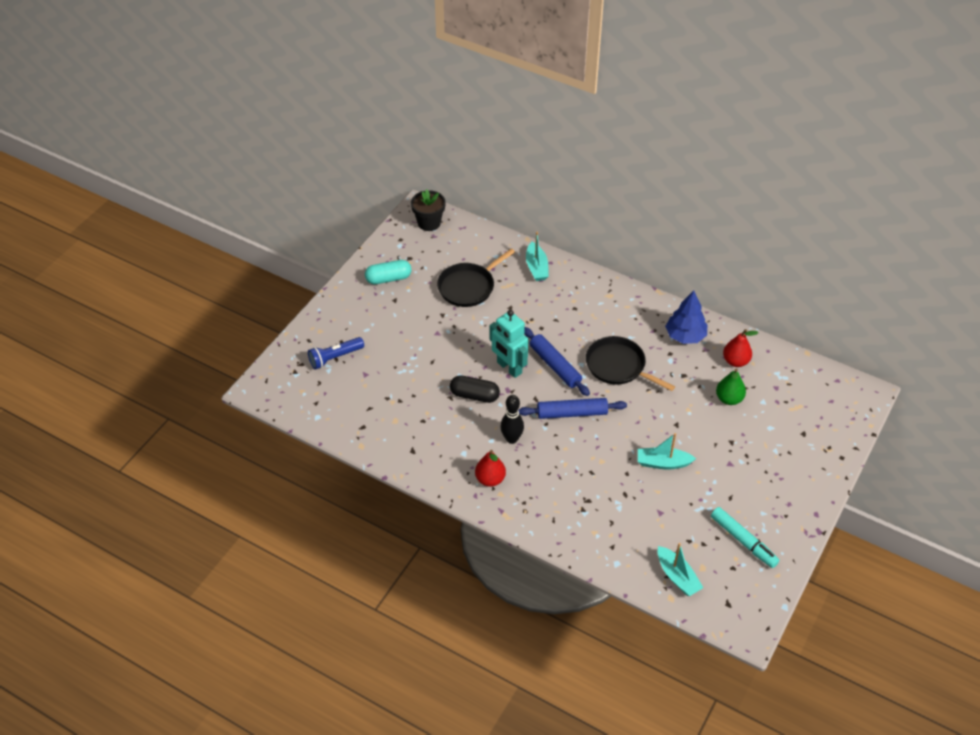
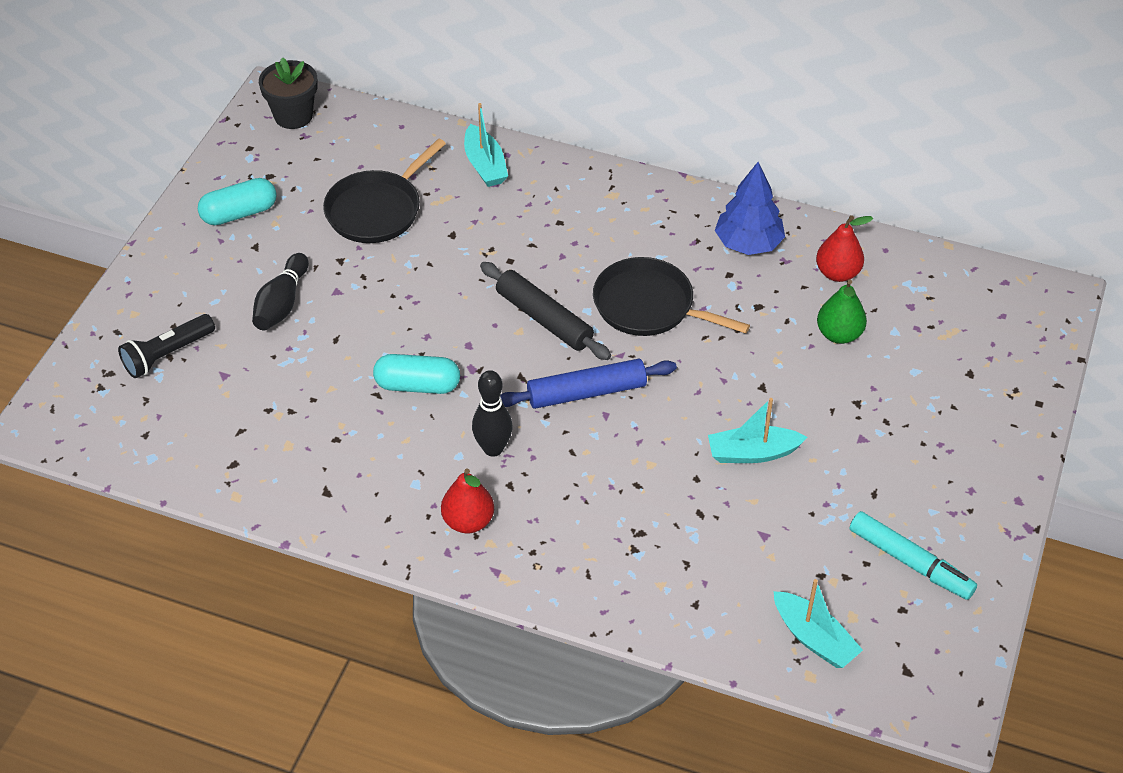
camera: 10 degrees left, 0 degrees up
(335, 357) = (167, 354): blue flashlight -> black flashlight
(404, 336) = (282, 303): none -> black bowling pin
(474, 395) = (417, 385): black capsule -> turquoise capsule
(509, 368) = (468, 332): turquoise robot -> none
(555, 366) = (544, 319): blue rolling pin -> black rolling pin

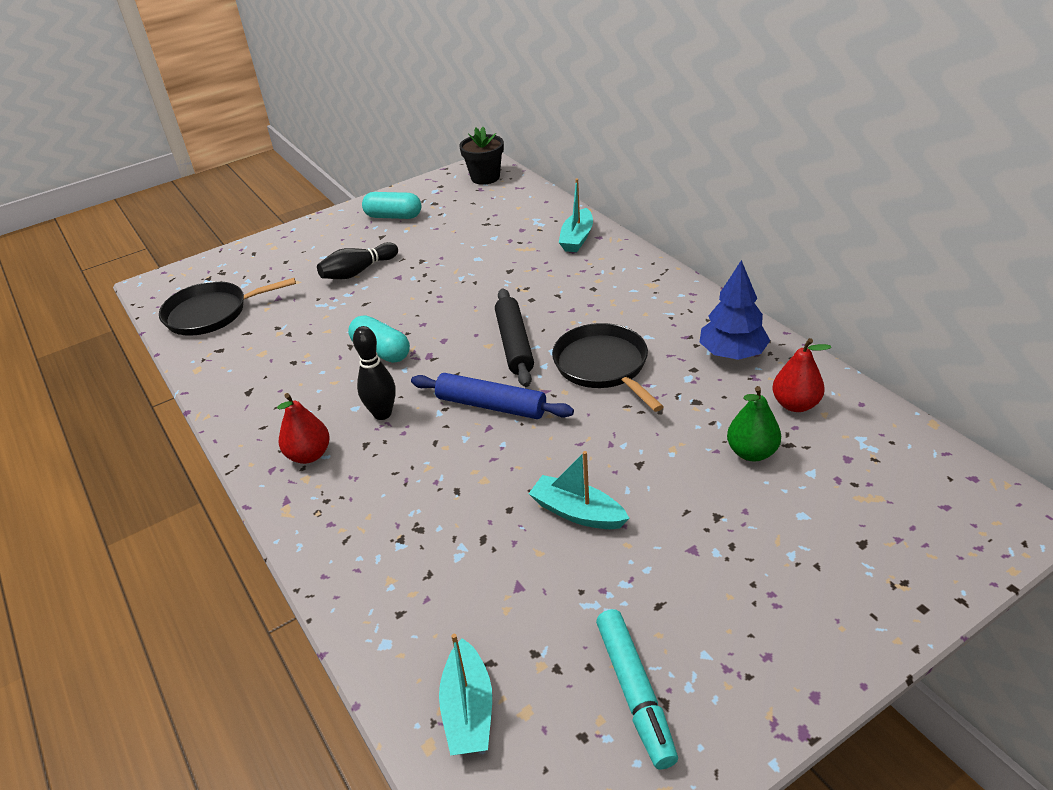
camera: 40 degrees right, 10 degrees down
(167, 354) = (263, 275): black flashlight -> none
(377, 210) = (477, 241): black pan -> black pan (211, 313)

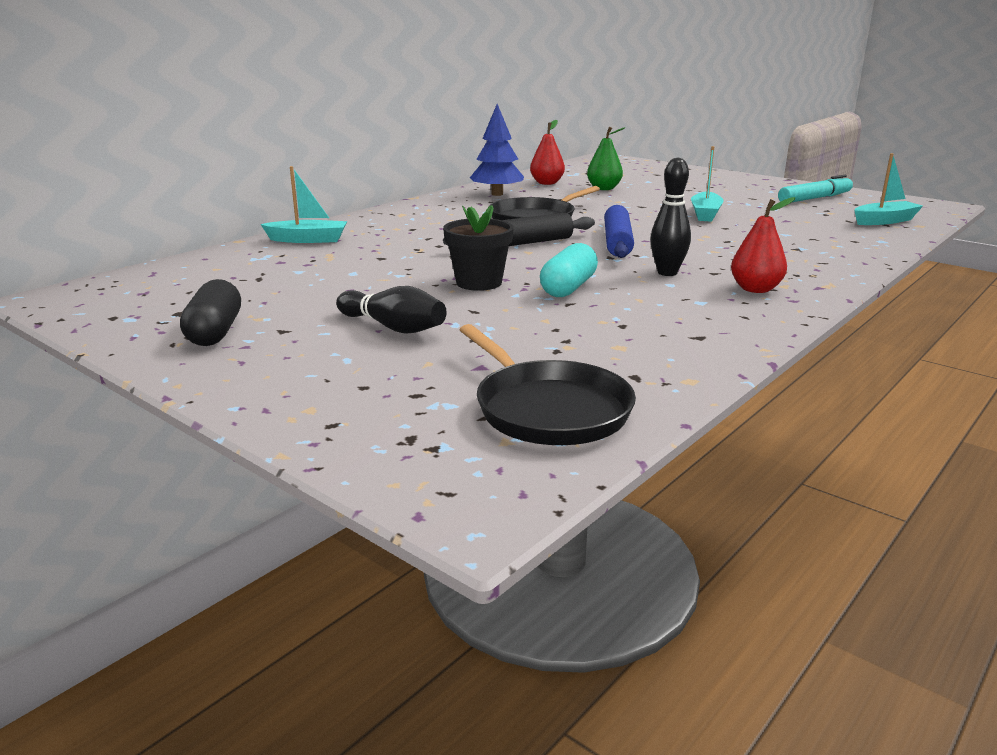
camera: 110 degrees left, 15 degrees down
(393, 216) = (215, 332): turquoise capsule -> black capsule
(485, 177) = (102, 293): black flower pot -> black flower pot (479, 283)

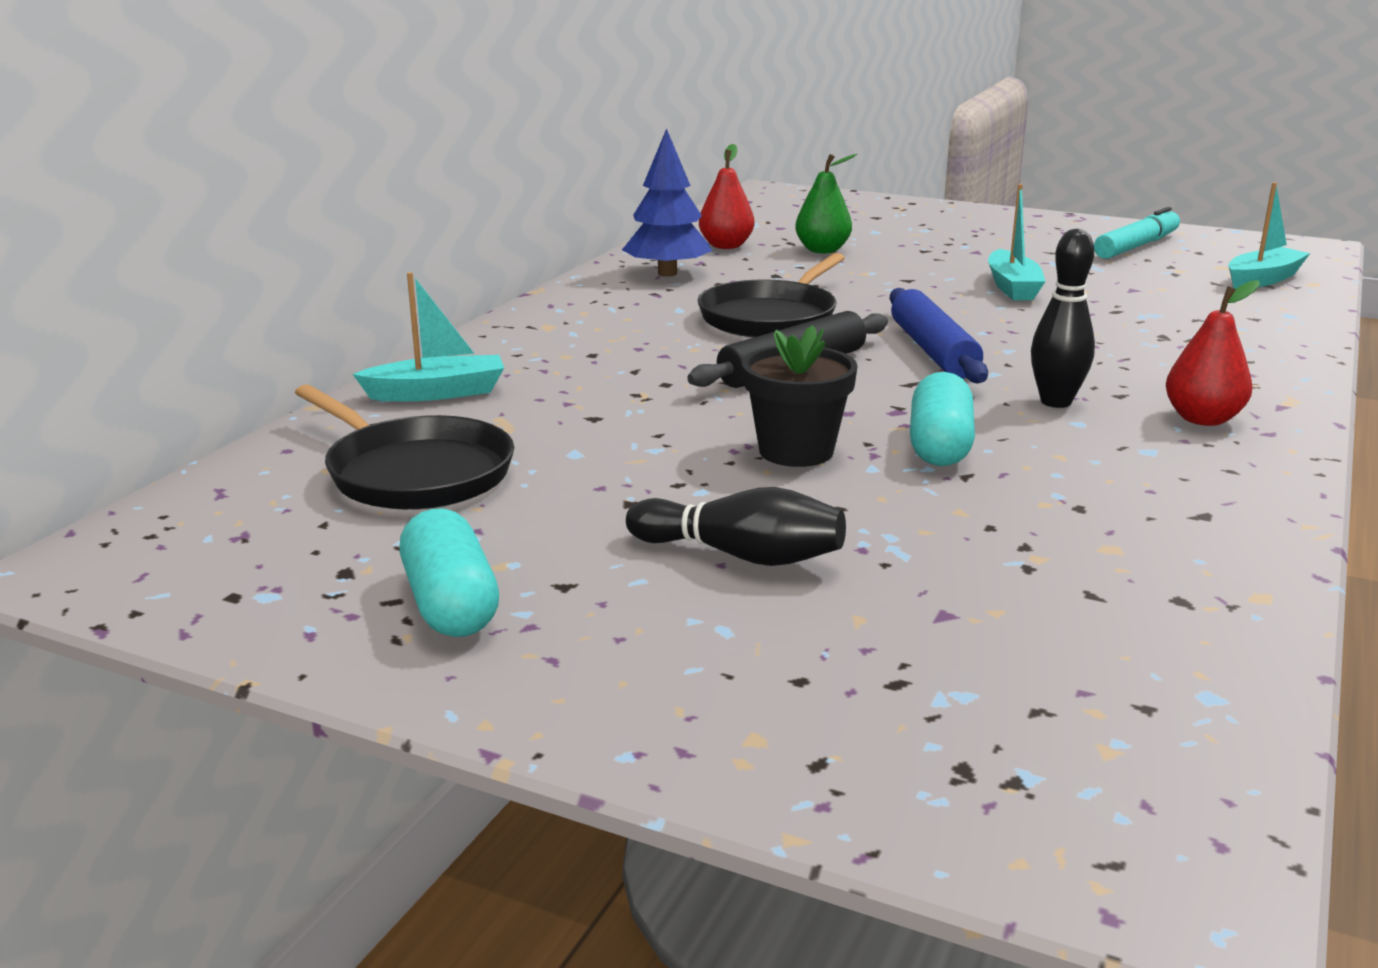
camera: 15 degrees left, 0 degrees up
(215, 332) = (450, 604): black capsule -> turquoise capsule
(548, 409) = (1116, 680): black pan -> black pan (415, 473)

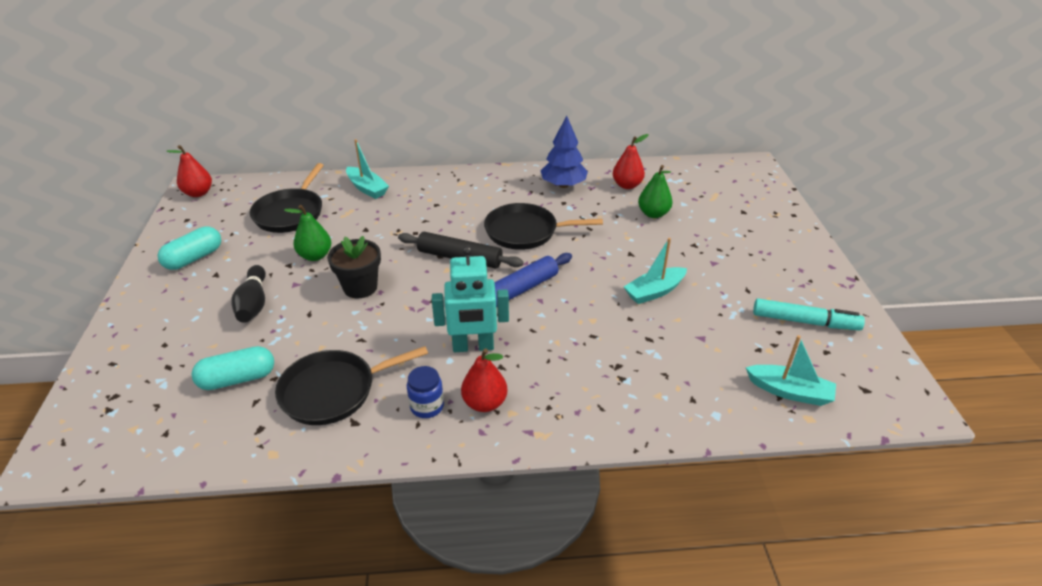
camera: 60 degrees right, 15 degrees up
(116, 566) = (198, 193): none -> red pear
(630, 473) = (315, 256): none -> green pear
(939, 446) = (390, 324): turquoise capsule -> turquoise capsule (238, 379)
(1056, 402) = (473, 347): black bowling pin -> turquoise robot
(1105, 519) = (333, 391): none -> black pan
(1189, 456) = (427, 406): none -> blue jar

